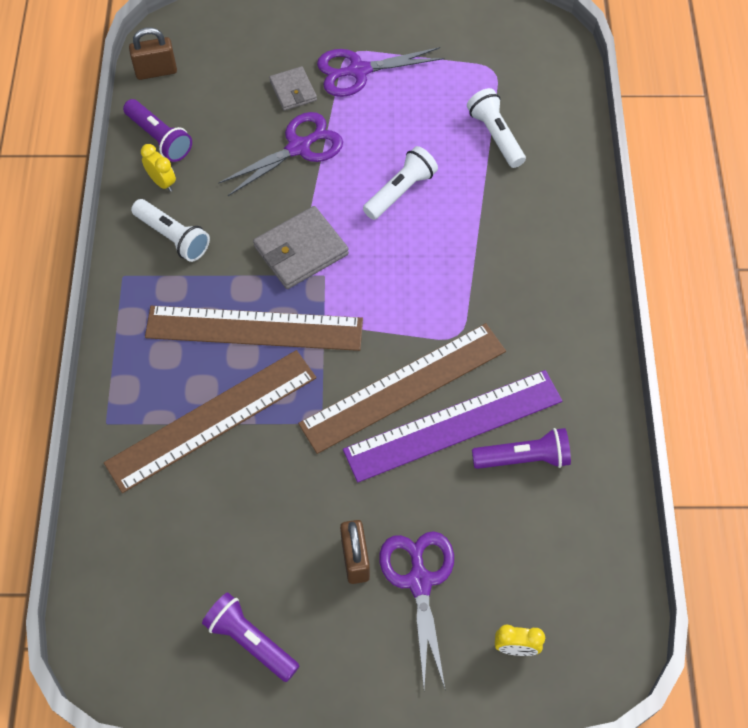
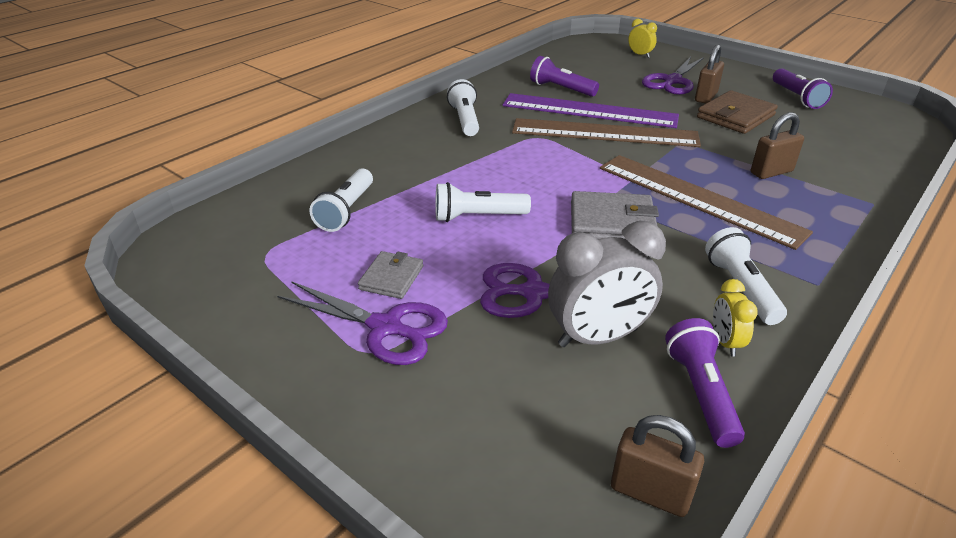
camera: 140 degrees left, 25 degrees down
(212, 419) = (771, 172): brown ruler -> brown padlock
(237, 139) = (598, 337): none -> grey clock
(293, 91) = (481, 350): grey wallet -> grey wallet (391, 278)
(297, 527) = (735, 116): none -> brown wallet
(550, 317) = (465, 120): none -> white flashlight

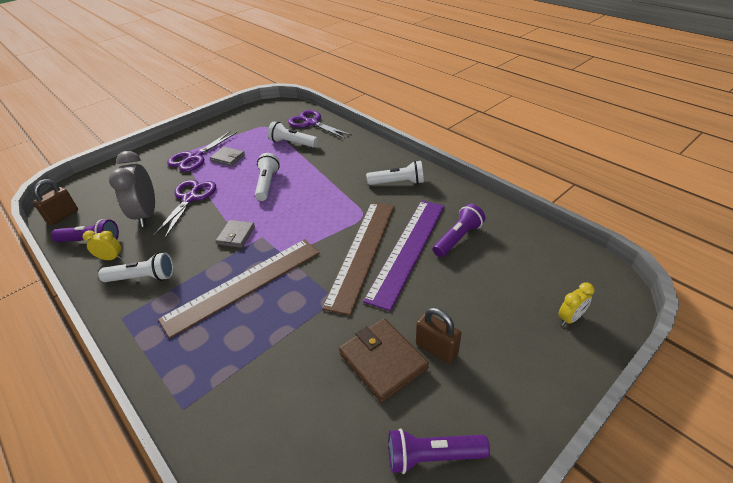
camera: 100 degrees right, 5 degrees up
(612, 222) = (236, 235): grey wallet -> grey wallet, size x0.62
(672, 81) = (483, 330): purple scissors -> purple scissors (312, 123)
(771, 172) = (263, 348): brown padlock -> none

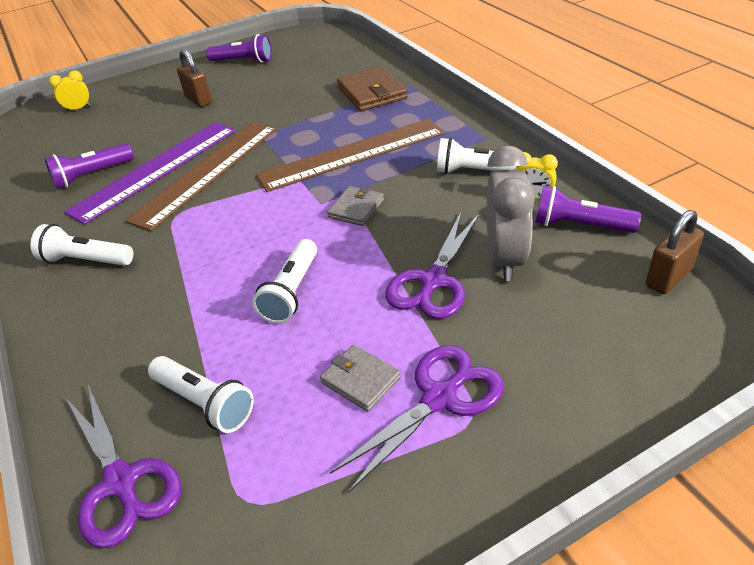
camera: 165 degrees left, 0 degrees up
(383, 361) = (244, 97): brown wallet -> brown wallet (372, 93)

